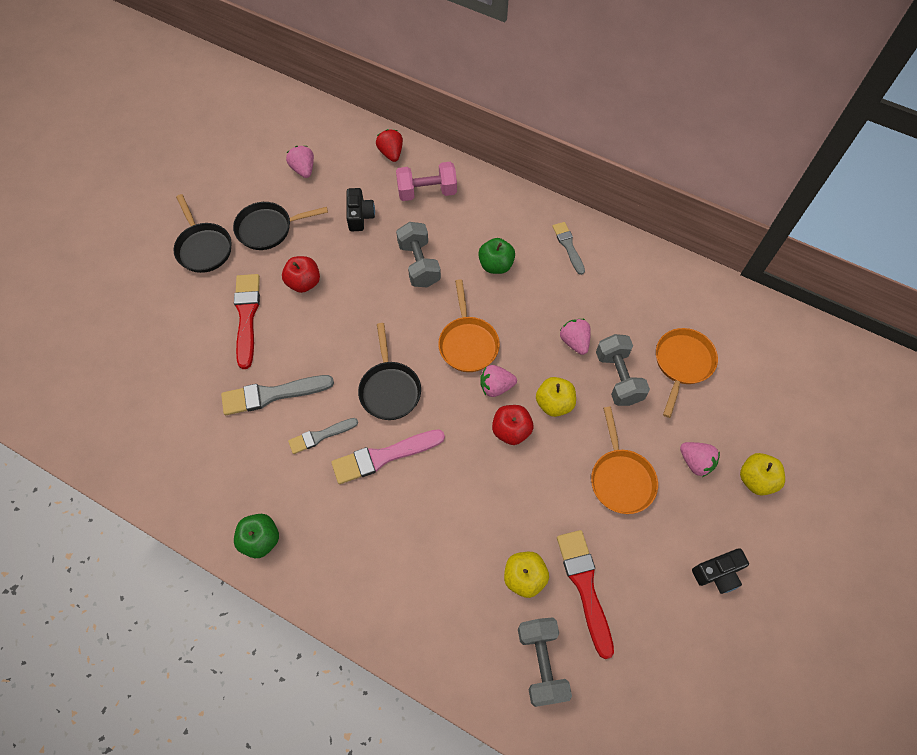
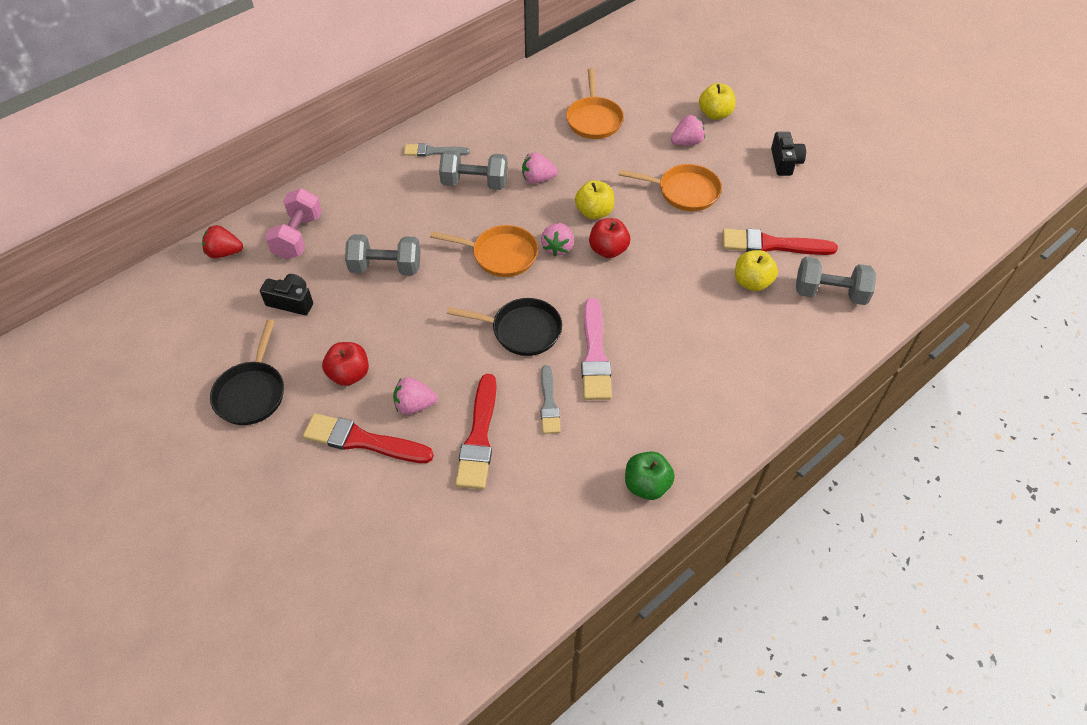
camera: 70 degrees left, 10 degrees down
(203, 248) = (236, 467): black pan -> none
(272, 394) = (479, 437): grey brush -> red brush
(303, 169) = (188, 338): pink strawberry -> pink strawberry (414, 405)
(496, 265) = (423, 209): green apple -> none
(618, 377) = (588, 162): grey dumbbell -> grey dumbbell (474, 183)
(682, 364) = (594, 119): orange pan -> orange pan turned 135 degrees counterclockwise

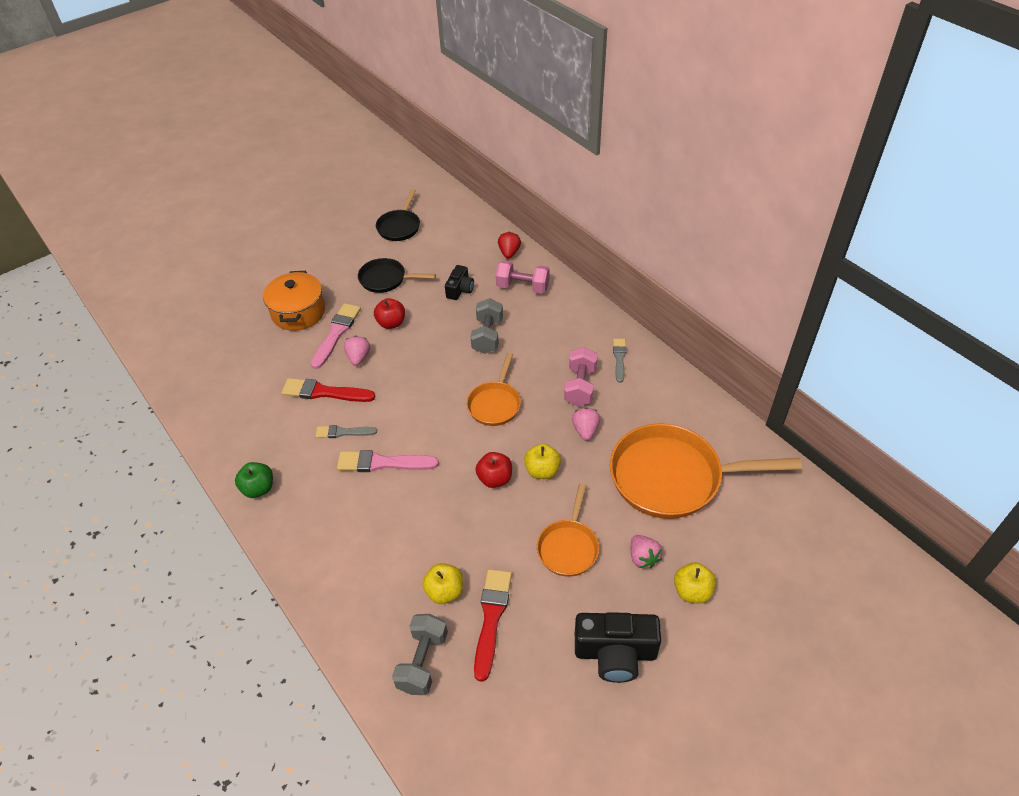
camera: 95 degrees right, 5 degrees down
(308, 502) = (298, 312): none -> orange pot
(362, 440) = (336, 333): red brush -> pink brush
(474, 183) = (580, 386): grey dumbbell -> pink dumbbell
(522, 330) = (414, 417): black pan -> black pan (399, 227)
(558, 247) = (500, 442): pink strawberry -> none
(594, 119) = (673, 477): orange pan -> orange pan, size x1.88
(785, 162) = (615, 653): black camera -> black camera, size x1.74

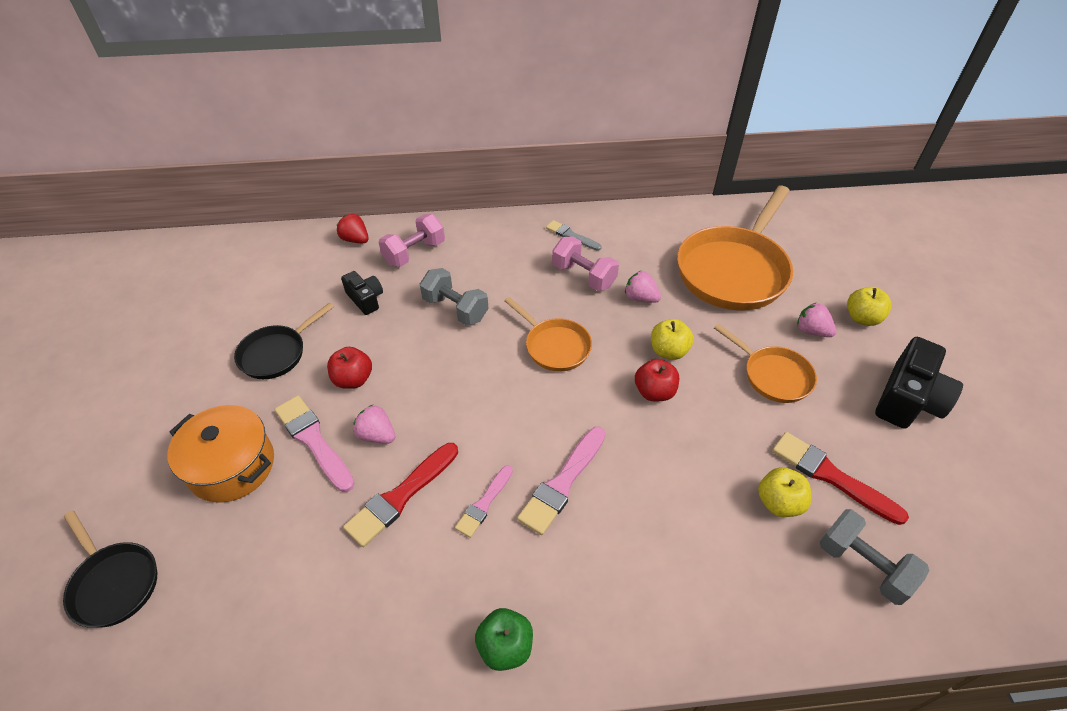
camera: 60 degrees left, 0 degrees up
(343, 432) = (484, 503): grey brush -> pink brush
(399, 227) = (205, 303): black pan -> black pan (114, 583)
(643, 558) = (811, 331): pink strawberry -> pink strawberry turned 150 degrees counterclockwise

